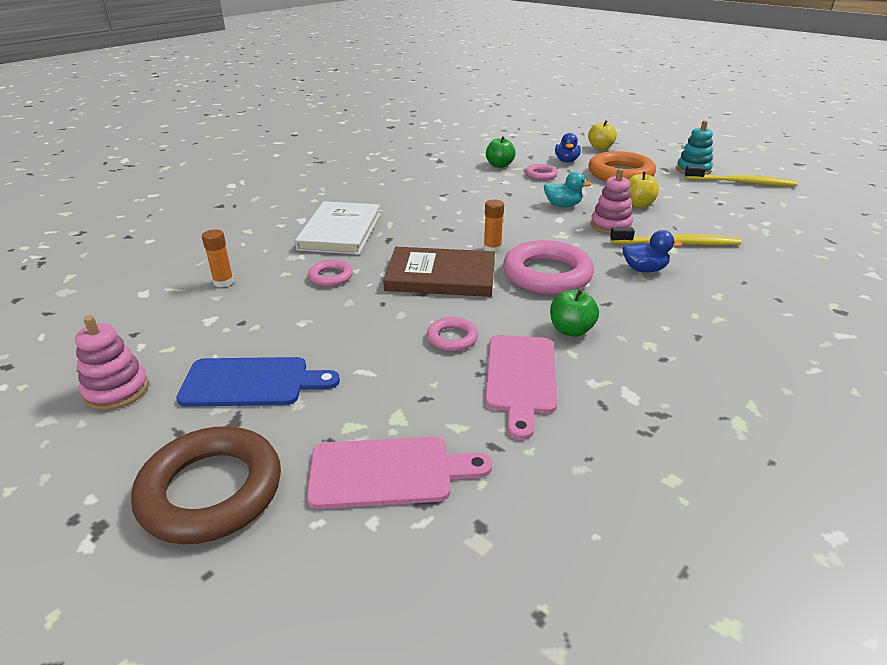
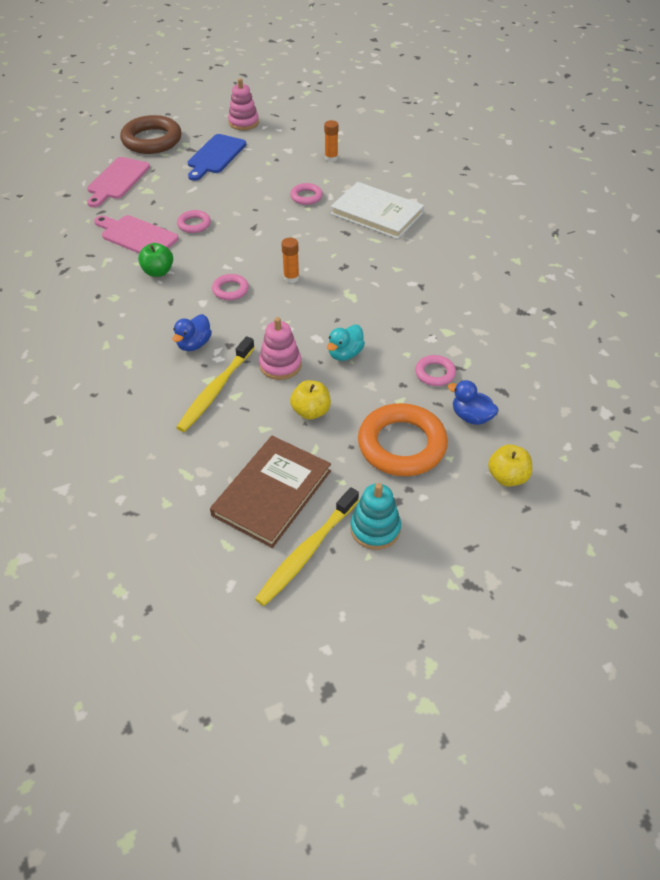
camera: 115 degrees right, 15 degrees up
(441, 276) = (269, 241): brown book -> brown book (272, 493)
(499, 165) = (484, 352): green apple -> none
(547, 274) = (230, 290): pink ring -> pink ring, size x0.49

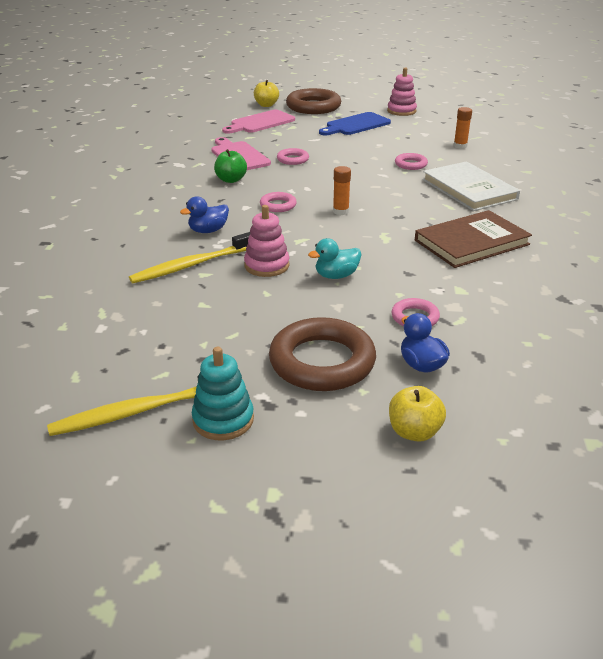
camera: 30 degrees right, 15 degrees down
(272, 493) = (157, 353): brown book -> brown book (471, 242)
(311, 411) = (259, 306): yellow apple -> yellow apple (266, 105)
(402, 445) = (322, 362): orange ring -> brown ring

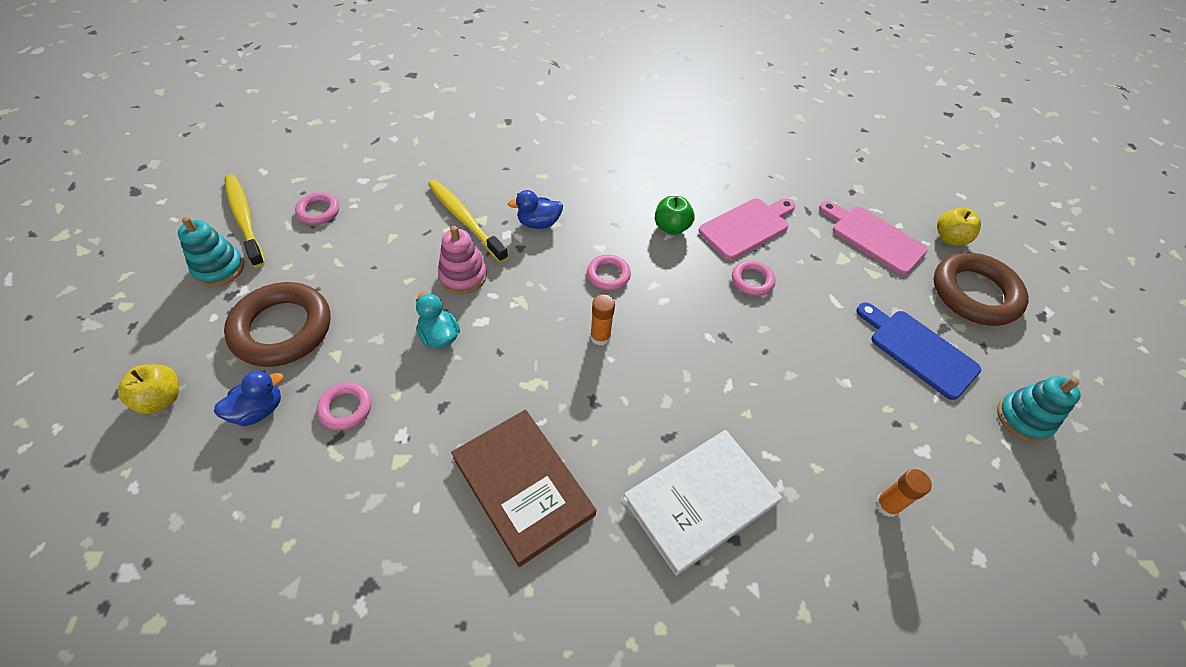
camera: 80 degrees right, 20 degrees up
(208, 231) = (538, 223): blue duck -> blue duck turned 60 degrees counterclockwise
(401, 111) = (1023, 419): pink stacking toy -> turquoise stacking toy
(411, 164) = (778, 423): pink ring -> pink ring (318, 211)

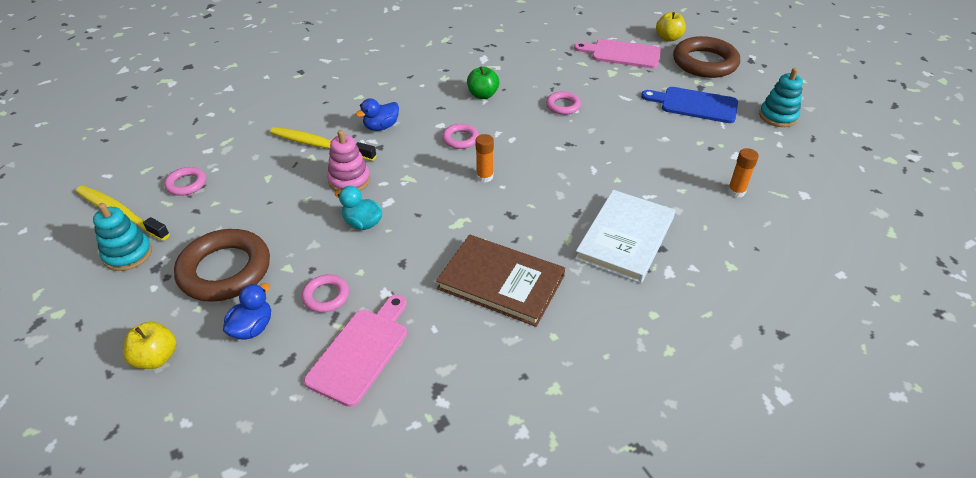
camera: 25 degrees left, 10 degrees down
(747, 227) = (535, 76): pink cutting board -> pink cutting board (361, 351)

